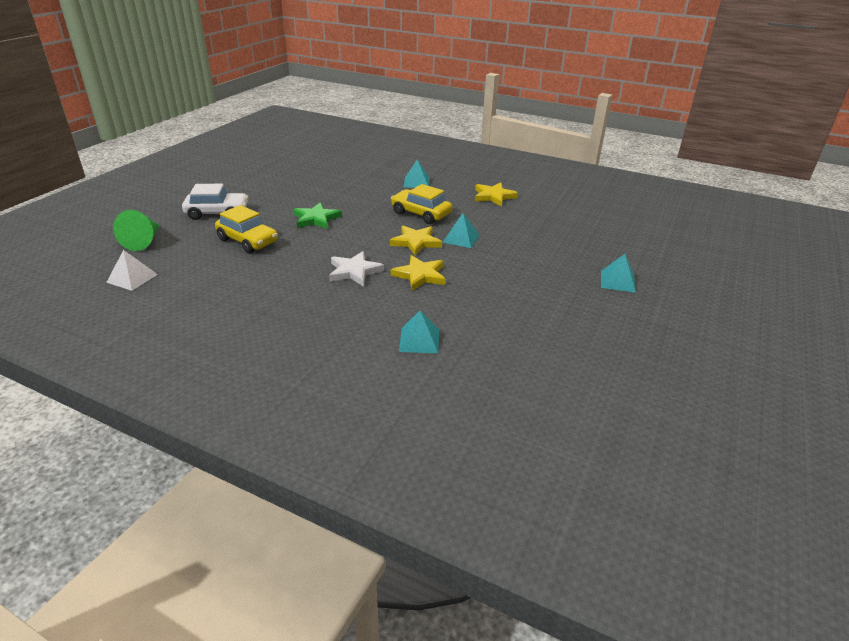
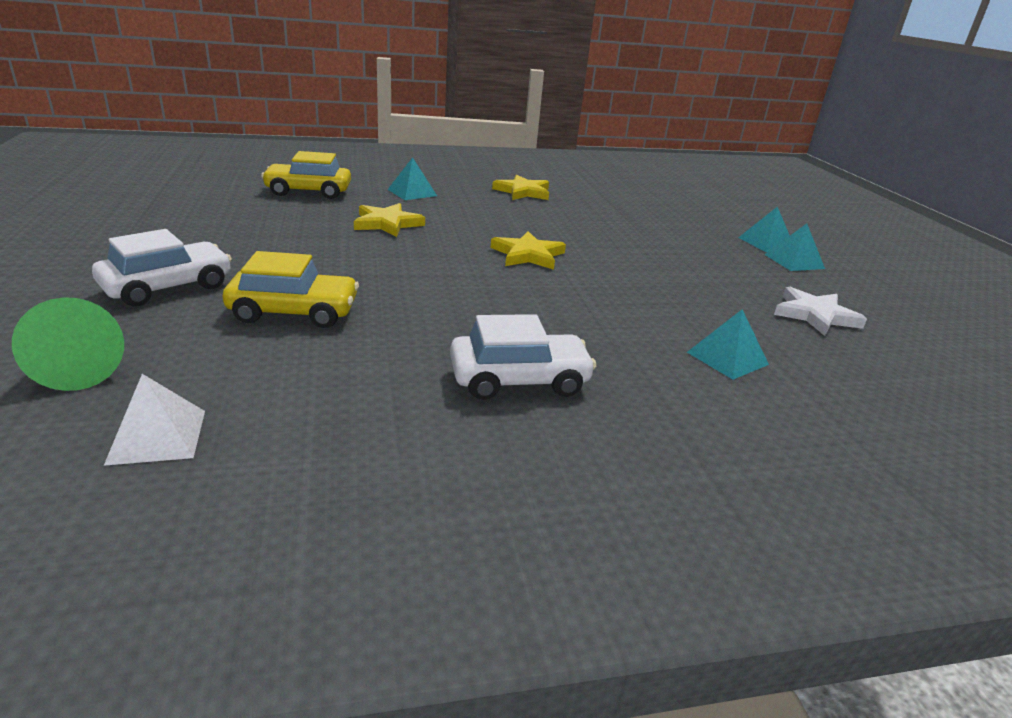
camera: 40 degrees left, 5 degrees down
(290, 308) = (519, 379): none -> white car
(316, 219) = (353, 258): green star -> none
(354, 271) = (517, 307): white star -> white star (815, 315)
(420, 275) = (597, 288): yellow star -> yellow star (387, 223)
(421, 214) = (478, 224): yellow car -> yellow car (308, 191)
(461, 238) = (567, 239): turquoise pyramid -> turquoise pyramid (794, 261)

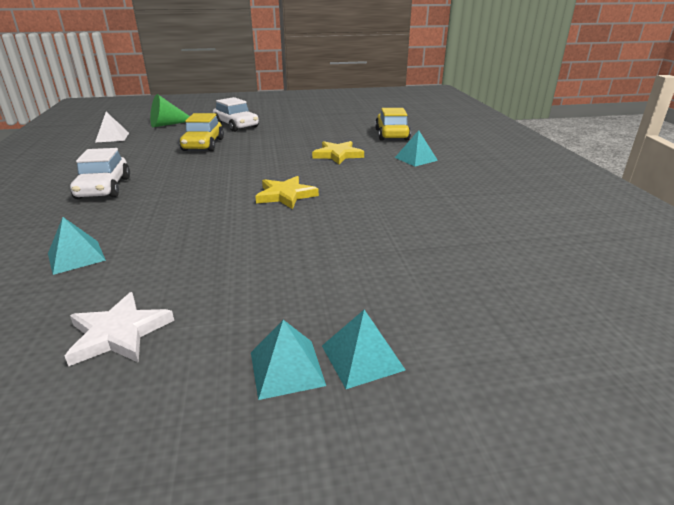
camera: 95 degrees right, 0 degrees up
(523, 192) = (461, 198): yellow star -> none

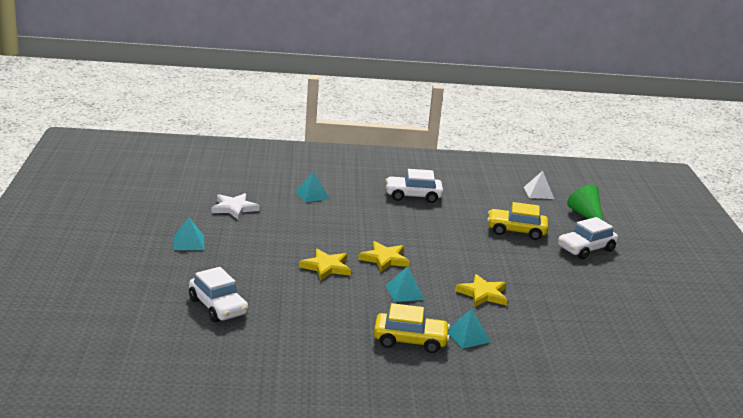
camera: 95 degrees right, 5 degrees down
(322, 226) = (326, 267): none -> yellow star
(362, 357) = (185, 260): turquoise pyramid -> turquoise pyramid (404, 292)
(391, 134) = (558, 339): yellow car -> yellow car (410, 340)
(487, 292) = (218, 307): none -> white car

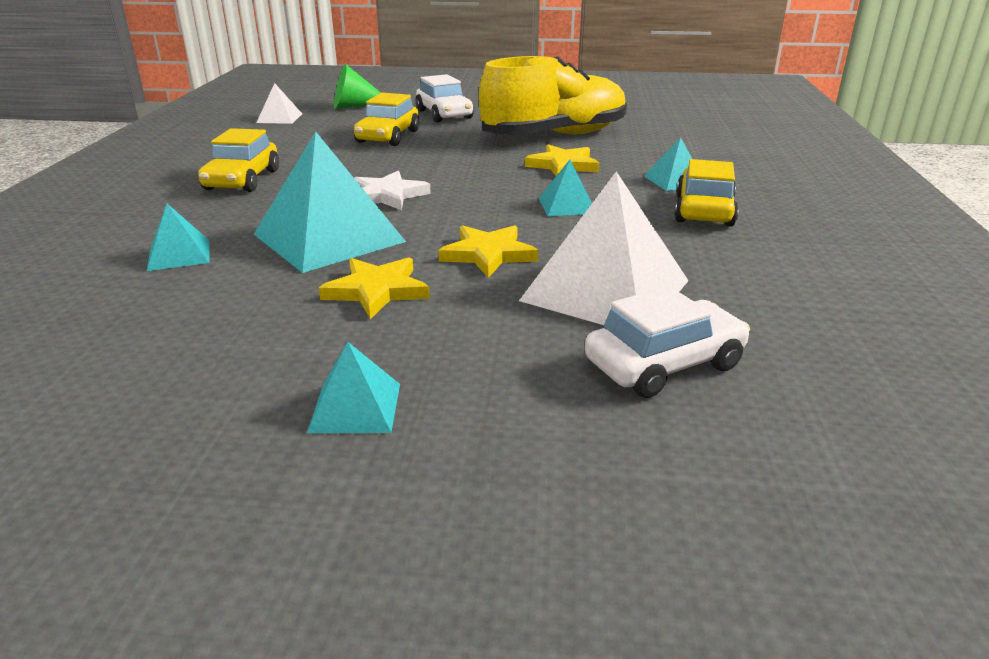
camera: 80 degrees left, 5 degrees up
(234, 208) = (189, 342): white star -> white star (387, 195)
(288, 298) = (606, 290): none -> white pyramid
(338, 226) = (329, 238): none -> turquoise pyramid
(384, 259) = (461, 211): yellow star -> yellow star (377, 290)
(413, 196) = (242, 180): white car -> yellow car
(553, 293) = (555, 136): none -> yellow shoe

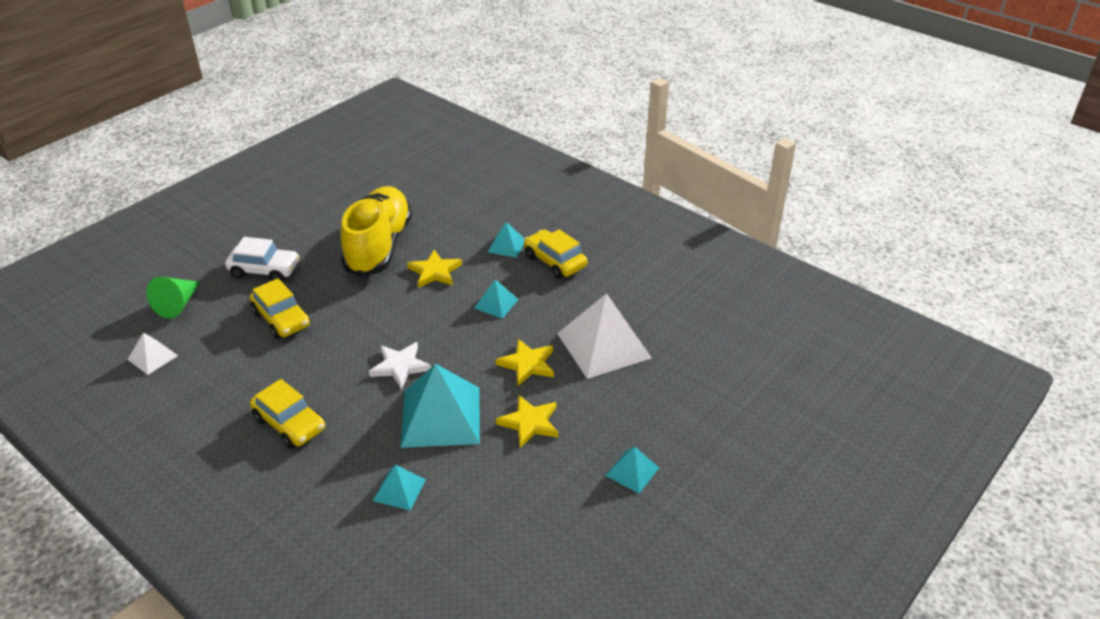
camera: 55 degrees left, 10 degrees up
(664, 364) = (677, 365): white car -> none

